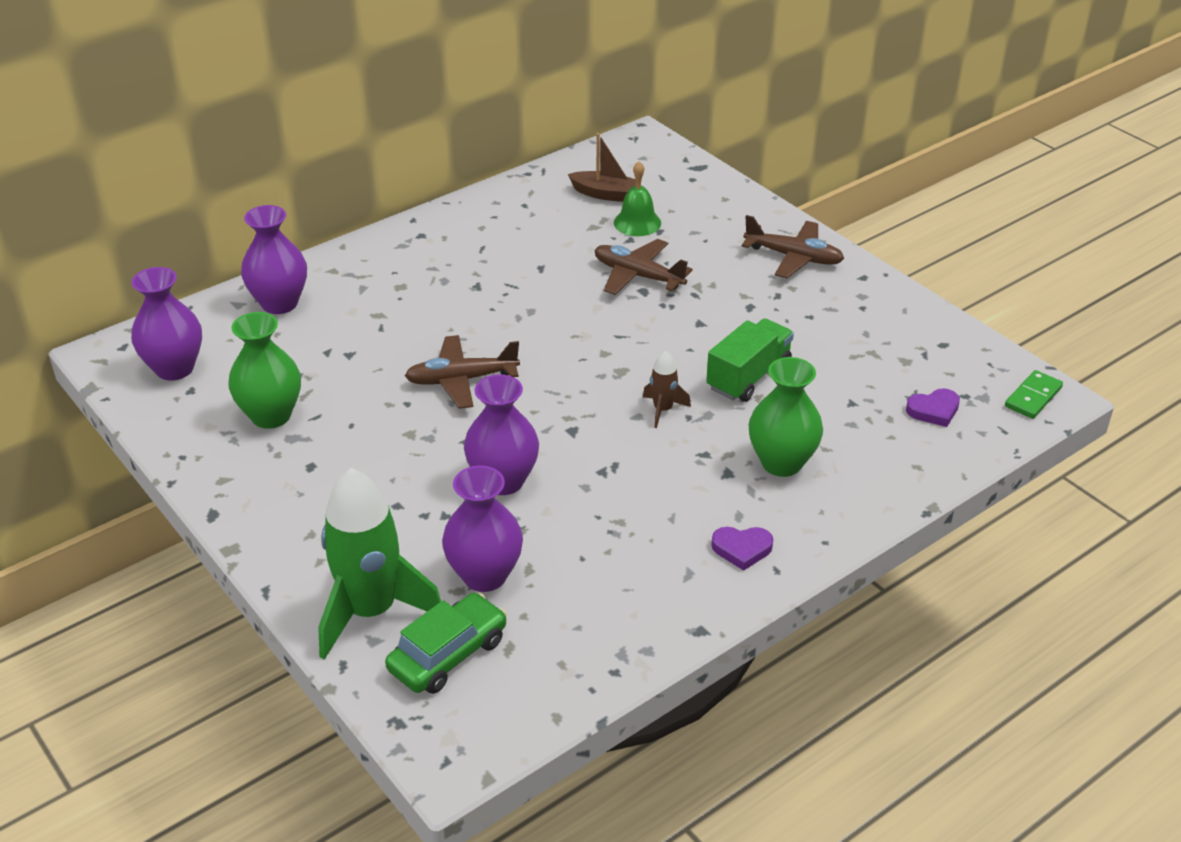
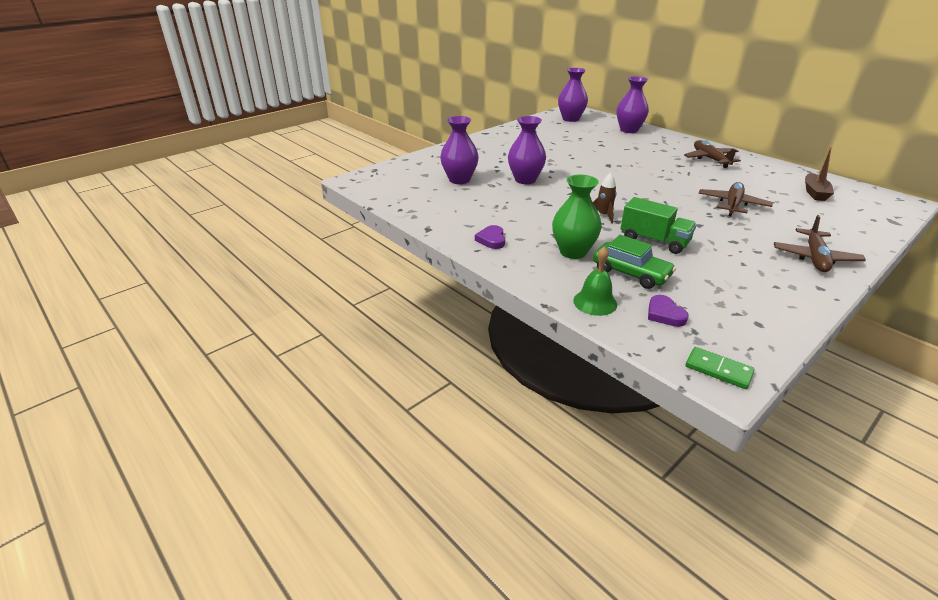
camera: 85 degrees right, 5 degrees down
(271, 415) = (549, 136): green vase -> none
(371, 611) = (435, 161): green rocket -> none
(448, 654) = (411, 176): green car -> green car (631, 273)
(461, 380) = (597, 167): brown plane -> brown plane (710, 159)
(637, 223) = (793, 203): green bell -> green bell (595, 302)

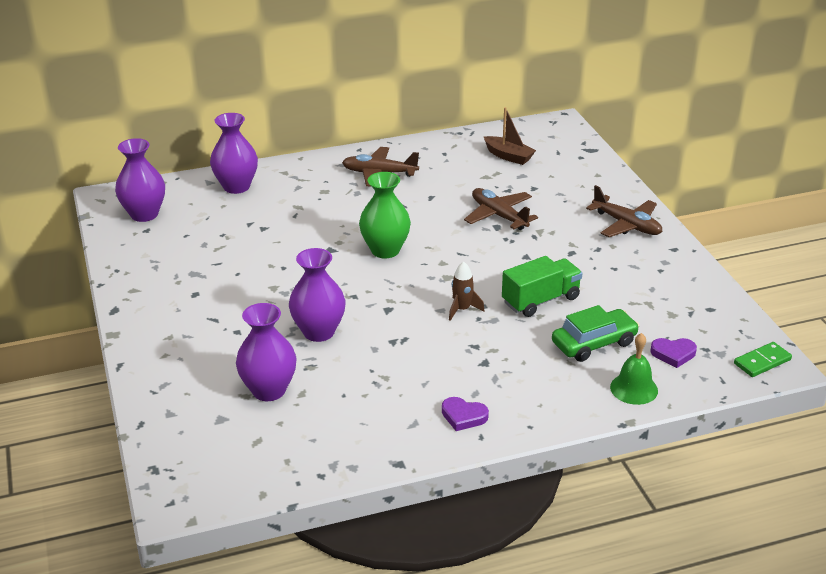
camera: 65 degrees left, 0 degrees up
(573, 252) = (530, 364): green vase -> green vase (385, 250)

